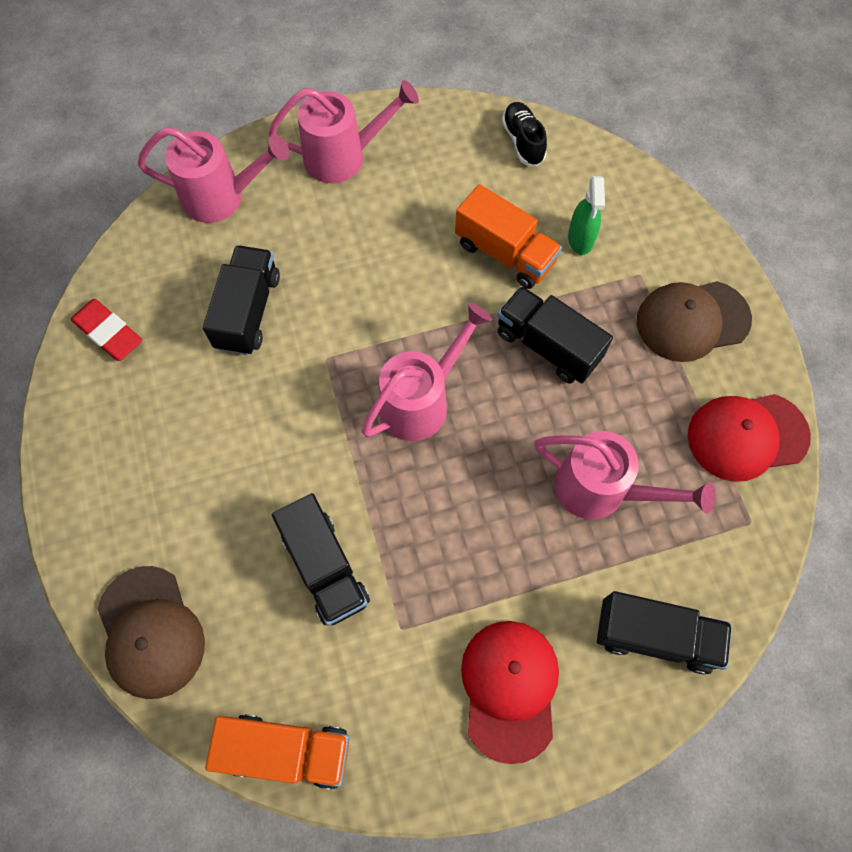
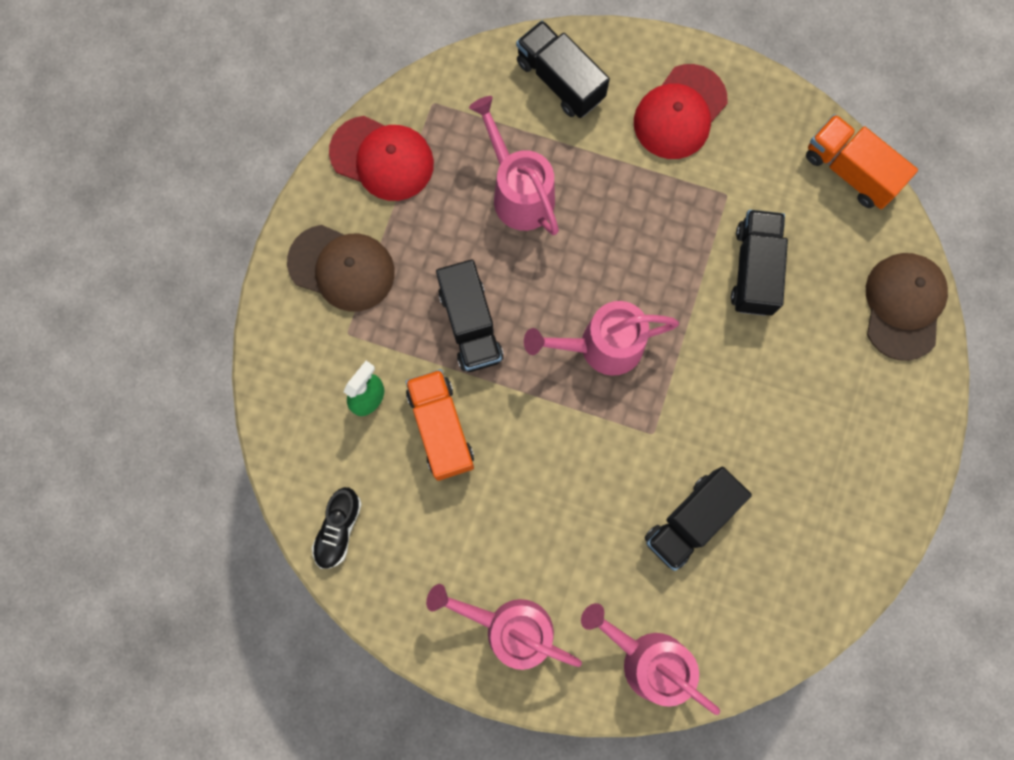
camera: 145 degrees left, 10 degrees up
(108, 332) = (819, 581): red eraser -> none

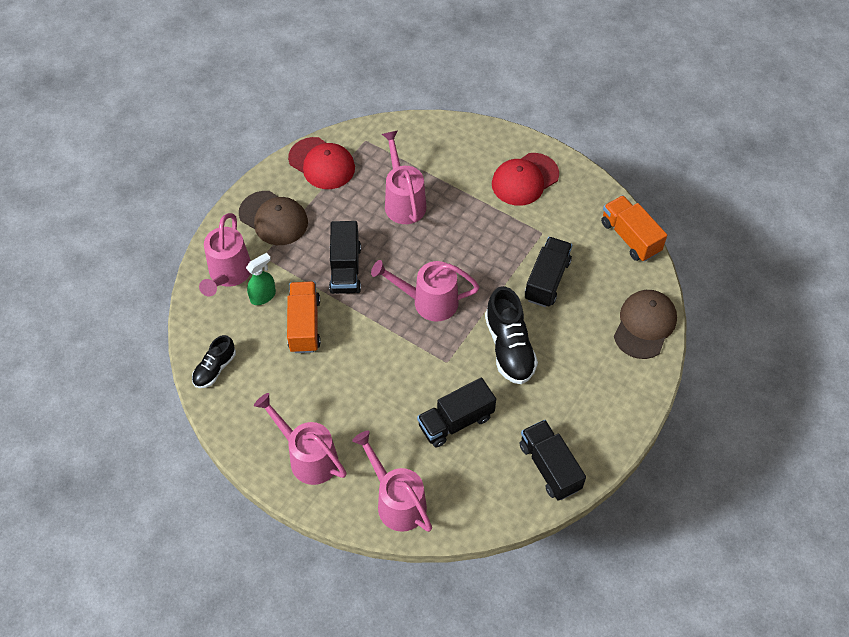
camera: 15 degrees right, 20 degrees down
(307, 376) = (228, 275): none -> pink watering can
(560, 80) = (451, 145): black truck -> black truck (549, 467)
(731, 388) = (509, 347): none -> black shoe

